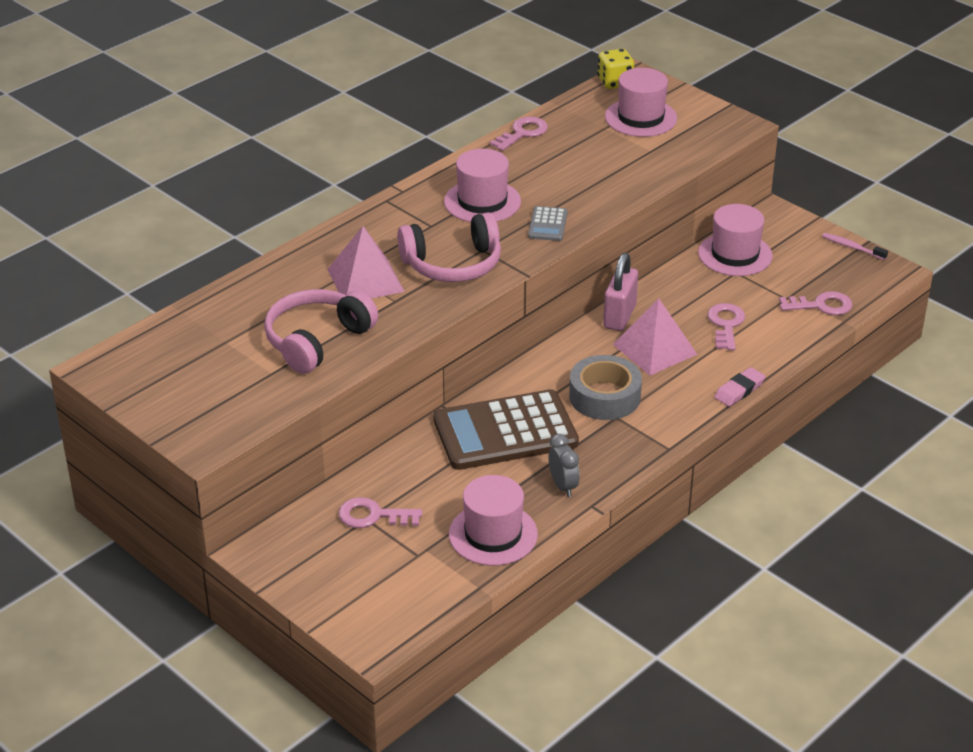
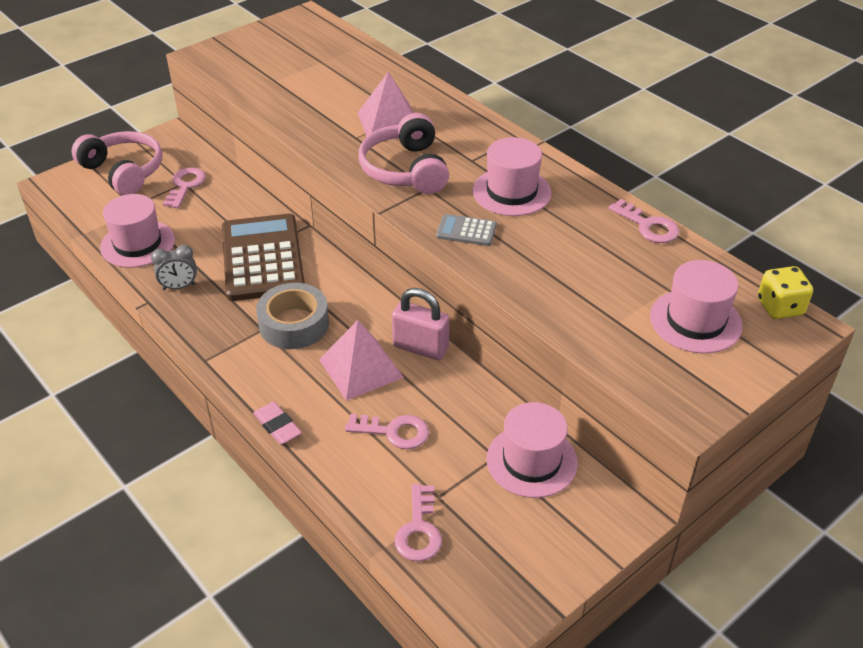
camera: 95 degrees right, 5 degrees up
(317, 341) = (309, 100): pink headphones -> pink headphones (124, 171)
(852, 247) = (546, 591): pink toothbrush -> none

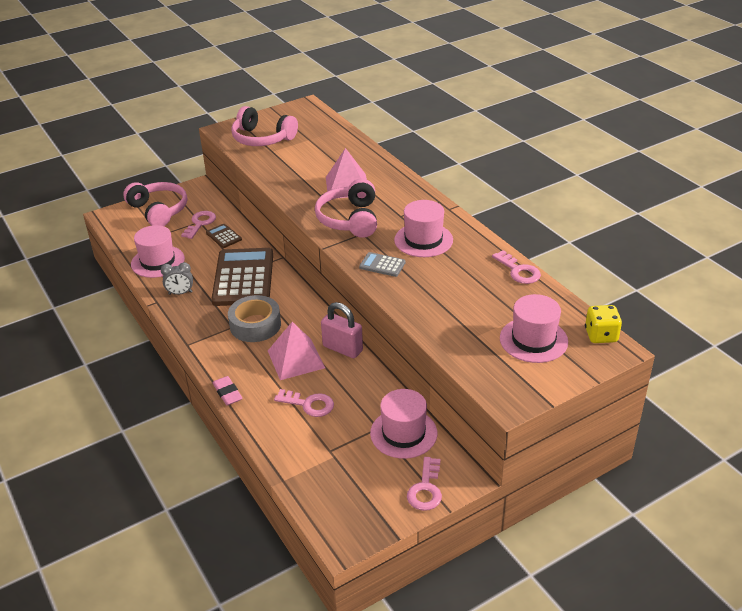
camera: 10 degrees right, 5 degrees down
(222, 201) = (223, 236): none -> brown calculator
(258, 64) = (262, 138): none -> pink headphones
(419, 530) = (310, 471): pink key -> pink key (426, 489)

